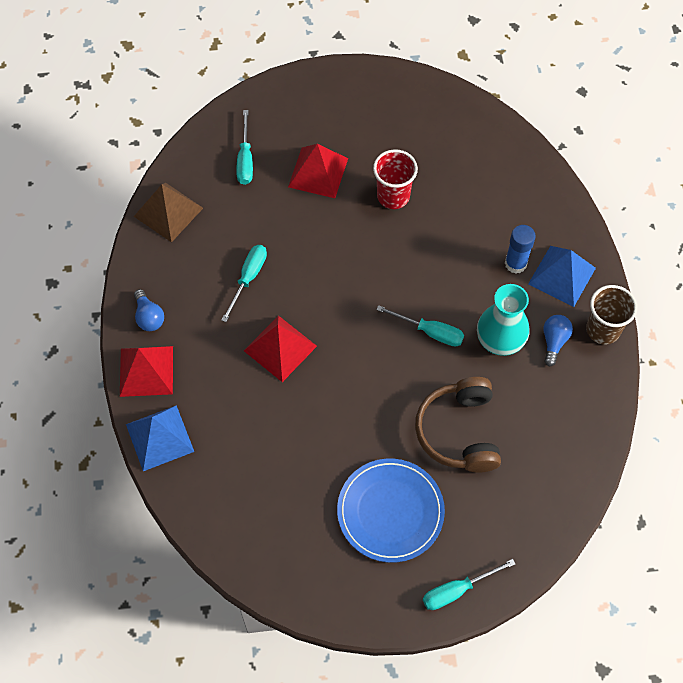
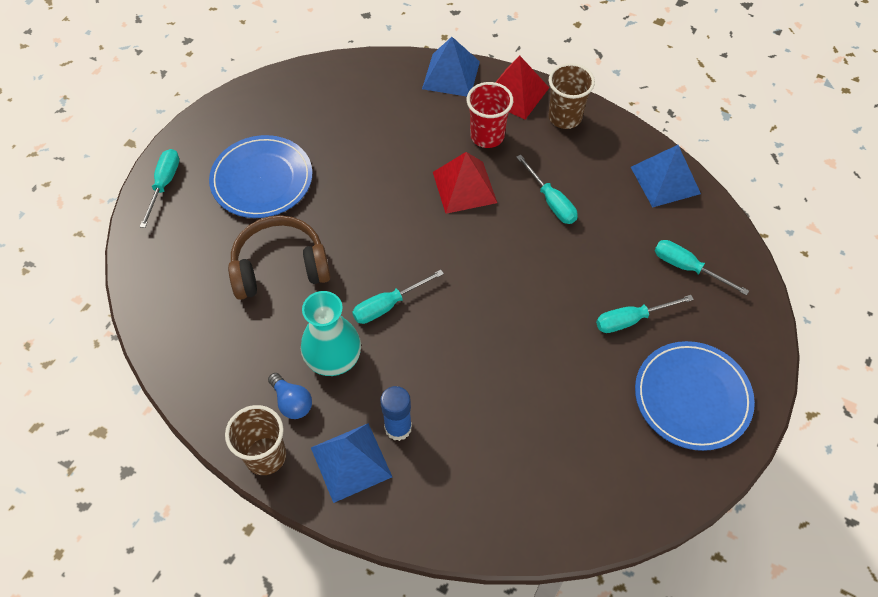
camera: 125 degrees right, 5 degrees down
(149, 317) = (565, 117): blue light bulb -> brown cup
(168, 212) = (665, 180): brown pyramid -> blue pyramid
(318, 172) = (631, 319): red pyramid -> turquoise screwdriver
(352, 110) = (692, 397): none -> blue plate
(393, 196) = (557, 368): red cup -> red cup (487, 136)
(459, 431) = (280, 267): brown headphones -> brown headphones turned 45 degrees counterclockwise

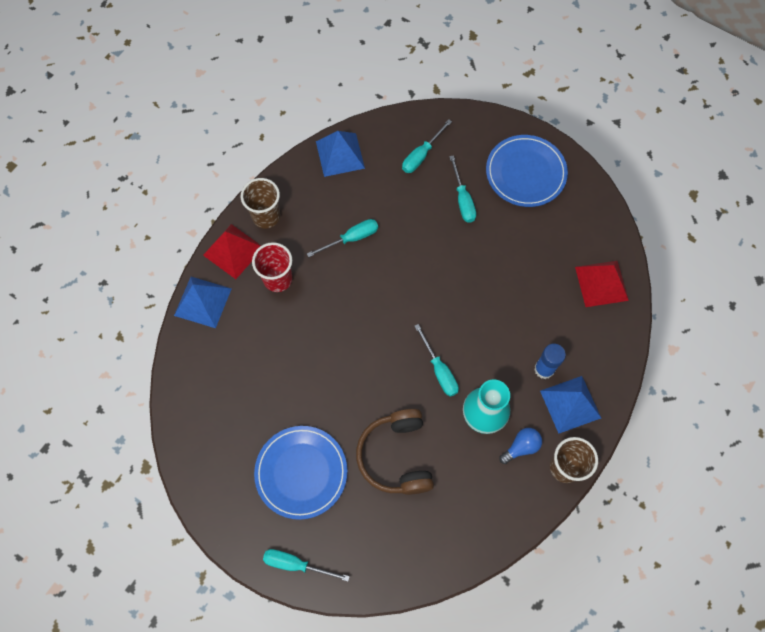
camera: 85 degrees left, 10 degrees up
(464, 187) = (329, 302): red pyramid -> red pyramid (601, 283)

